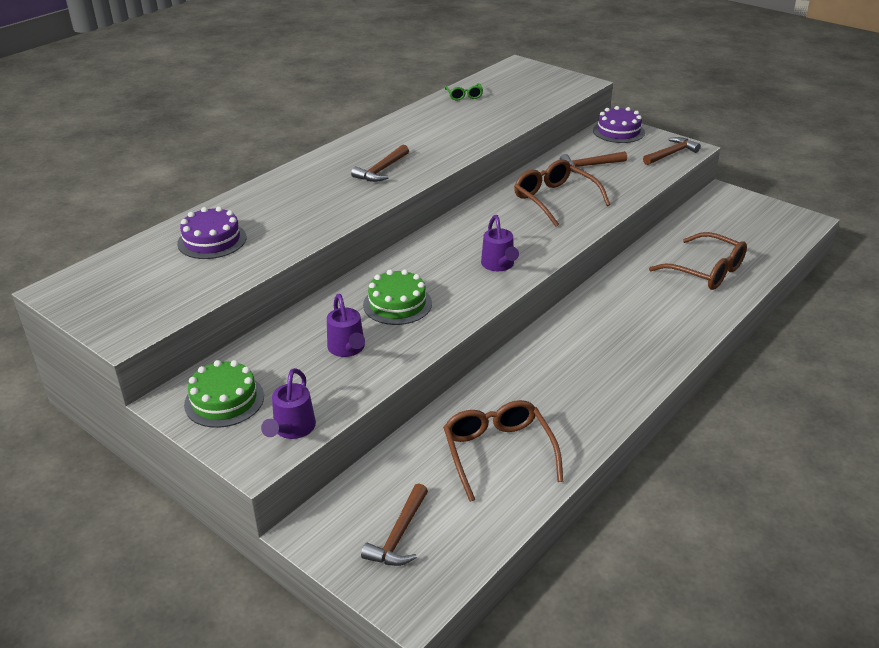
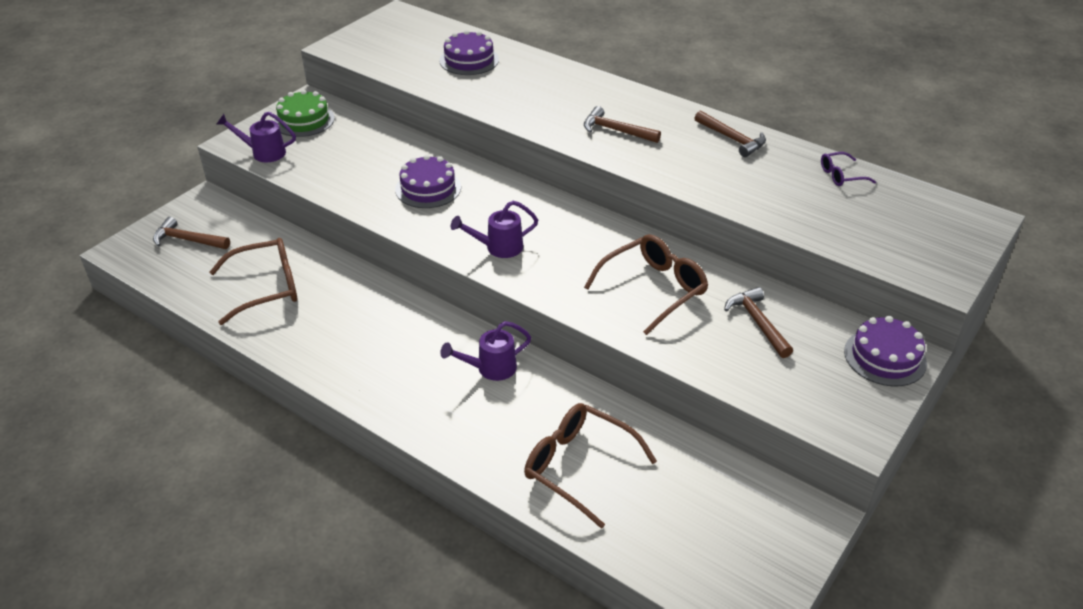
camera: 85 degrees right, 5 degrees up
(347, 349) = (361, 168): purple watering can -> purple watering can (491, 368)
(397, 304) = (428, 188): green cake -> purple cake
(464, 96) = (841, 175): green glasses -> purple glasses
(671, 154) = (826, 410): brown hammer -> brown hammer (732, 139)
(706, 271) = (578, 467): brown glasses -> brown glasses turned 90 degrees clockwise

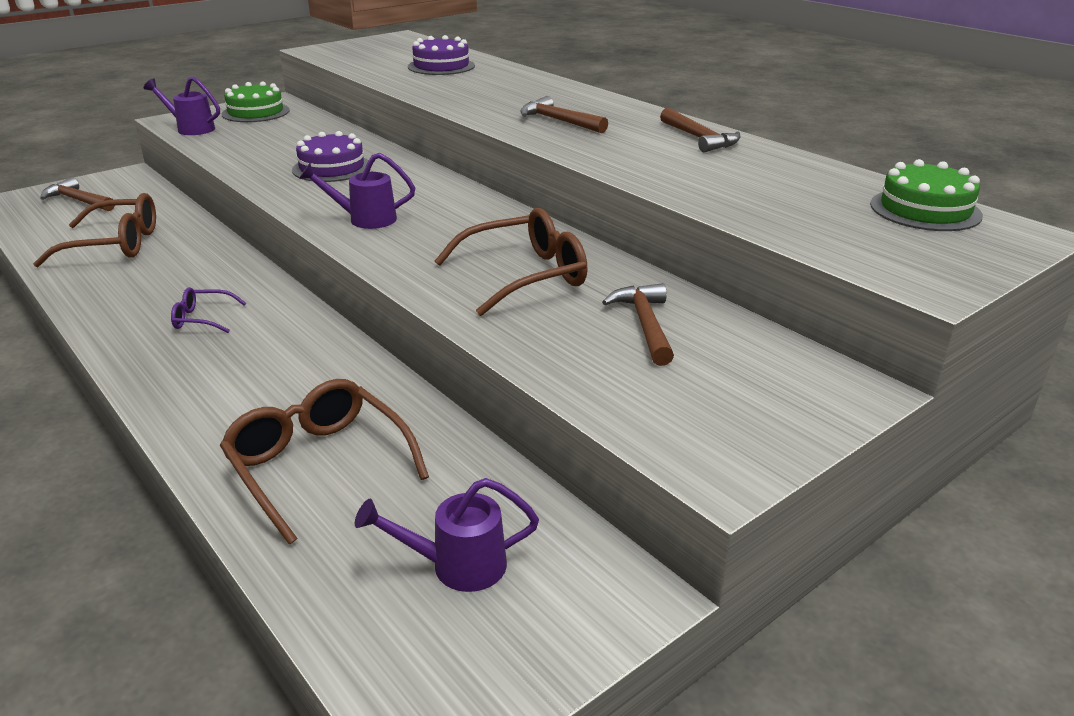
camera: 15 degrees right, 10 degrees down
(491, 368) = (293, 346): purple watering can -> purple watering can (457, 566)
(841, 175) = (827, 178): purple glasses -> purple glasses (202, 318)
(885, 357) = (818, 387): purple cake -> none
(916, 203) = (925, 210): none -> green cake

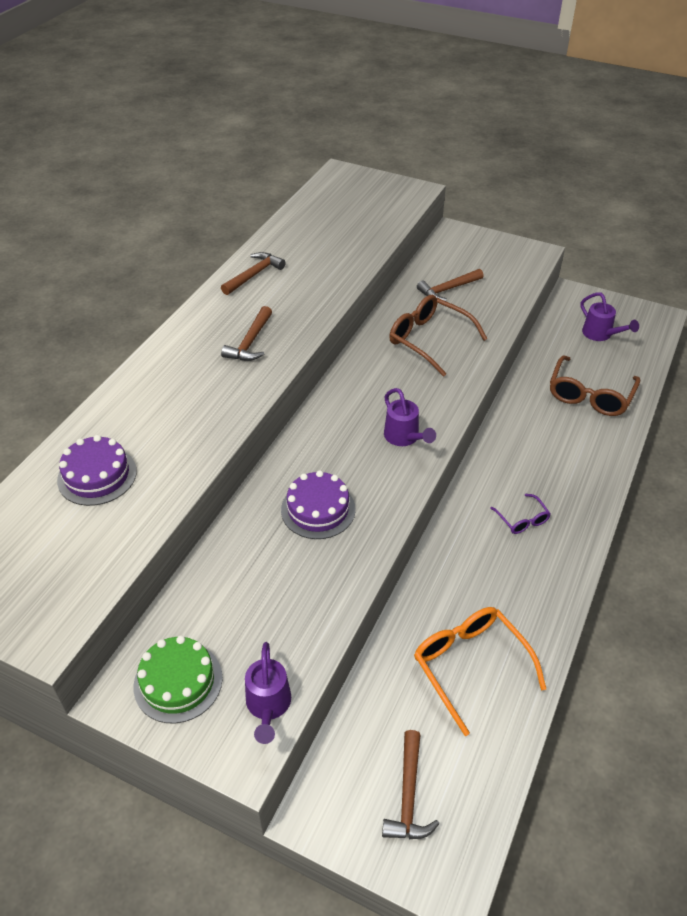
camera: 115 degrees left, 15 degrees up
(115, 244) = (470, 665): brown glasses -> orange glasses
(925, 210) = (328, 195): green cake -> none

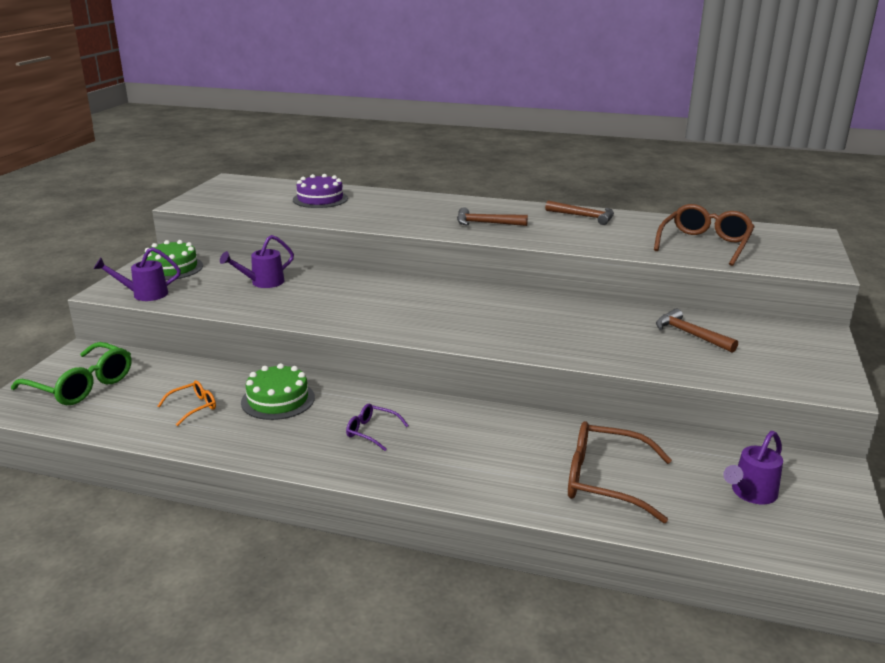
camera: 80 degrees right, 20 degrees down
(318, 509) = (329, 295): purple cake -> none
(404, 437) = (427, 324): purple watering can -> purple watering can (263, 283)
(408, 795) = (82, 385): brown hammer -> green glasses
(429, 340) = (586, 328): brown glasses -> brown glasses (704, 244)
(460, 589) = (278, 400): none -> green cake
(470, 665) = (193, 407): orange glasses -> orange glasses, size x0.52
(522, 520) = (371, 432): purple glasses -> purple glasses turned 60 degrees clockwise

